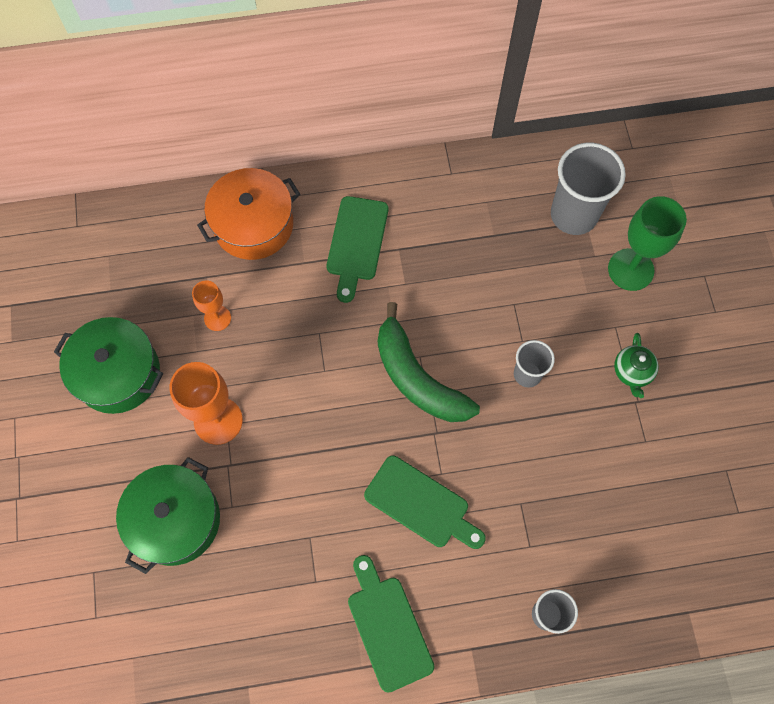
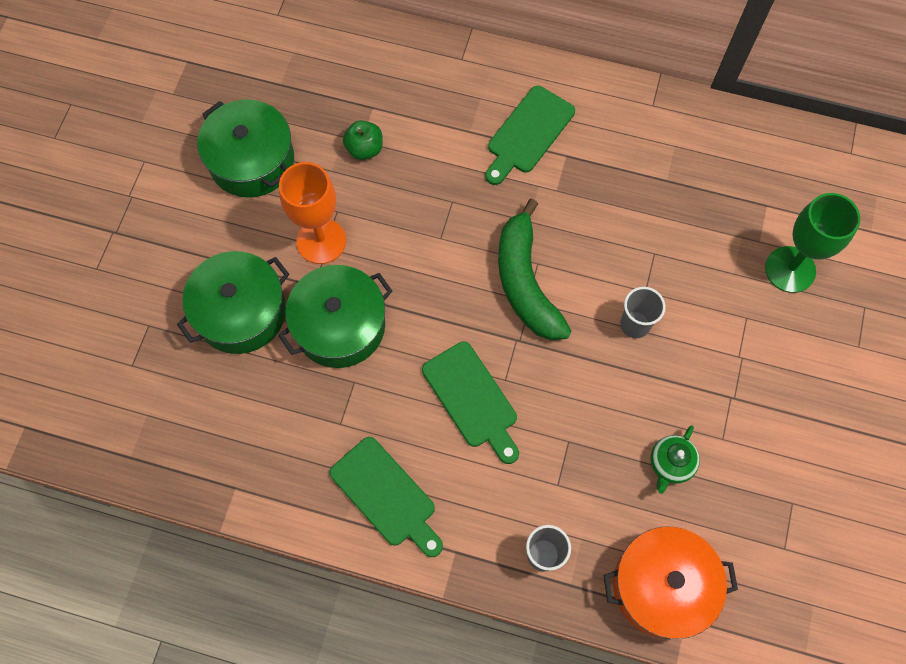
camera: 25 degrees right, 0 degrees up
(217, 318) = (364, 149): orange goblet -> green apple
(253, 224) = (438, 77): orange pot -> orange pot (662, 586)
(272, 491) = (340, 325): none -> green pot
(388, 627) = (386, 495): green cutting board -> green cutting board turned 135 degrees clockwise
(573, 215) = (757, 193): grey cup -> none
(632, 372) = (742, 368): green teapot -> green teapot (670, 464)

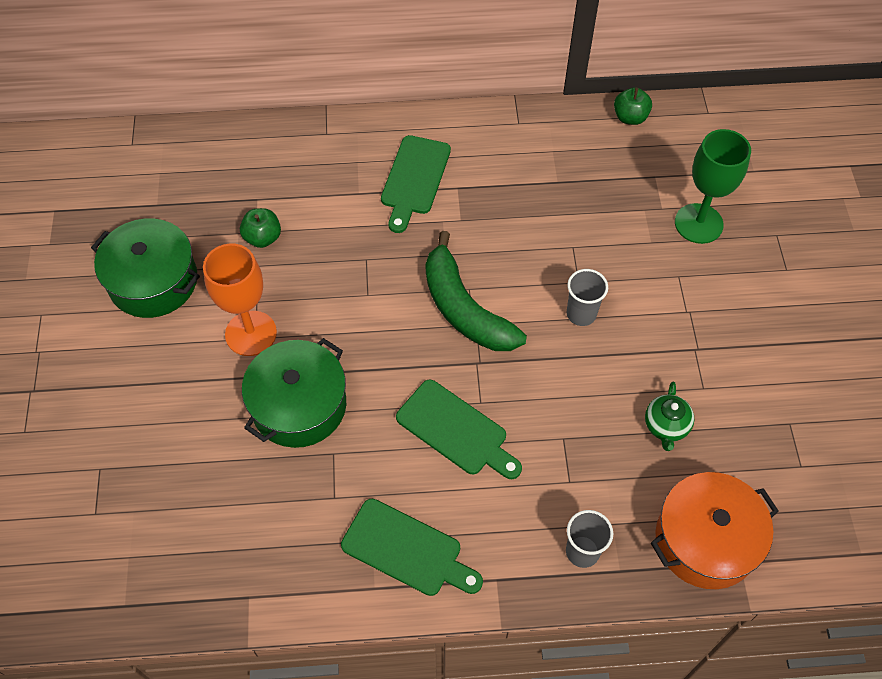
camera: 20 degrees left, 10 degrees down
(241, 312) = (193, 425): green pot -> none
(768, 134) = (630, 117): none -> green apple

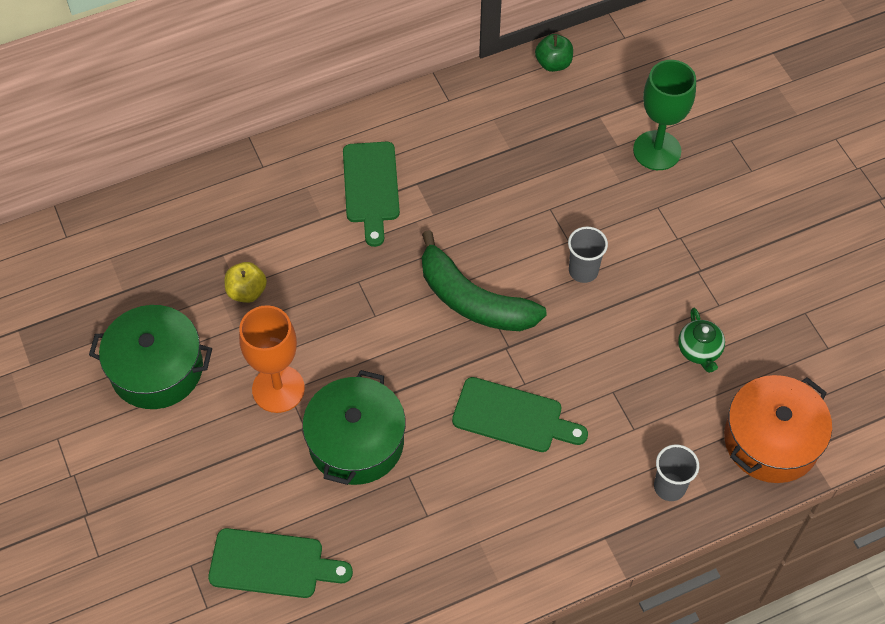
camera: 20 degrees left, 0 degrees up
(263, 238) = (247, 291): green apple -> yellow apple
(407, 550) = (514, 539): green cutting board -> green cutting board (272, 564)

